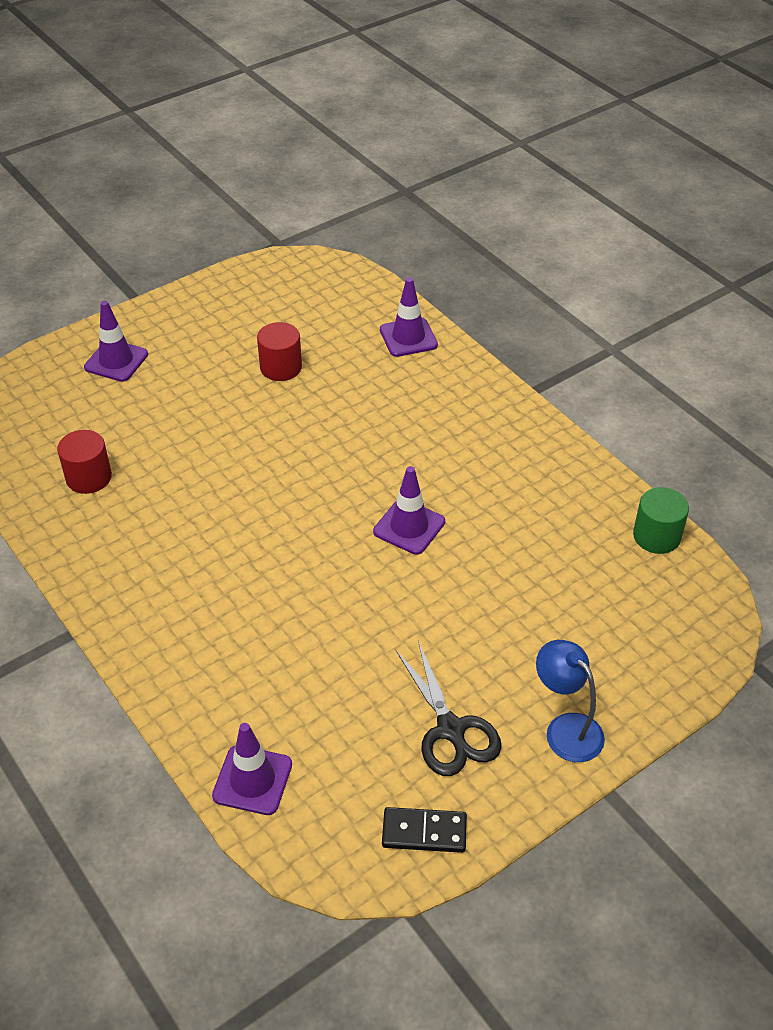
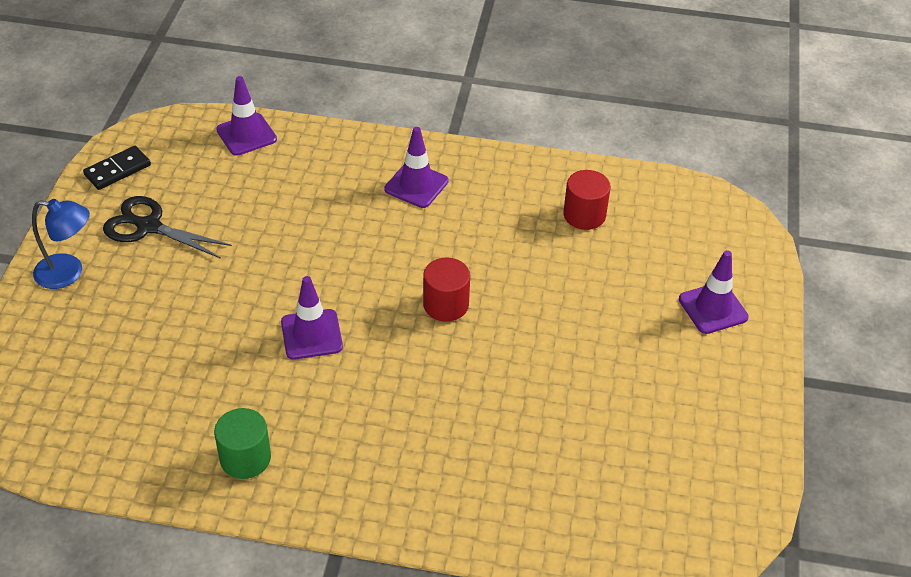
camera: 135 degrees right, 0 degrees up
(281, 367) = (582, 399): red cylinder -> red cylinder (446, 304)
(408, 337) = (516, 521): purple traffic cone -> purple traffic cone (416, 185)
(656, 536) = (95, 465): green cylinder -> green cylinder (245, 458)

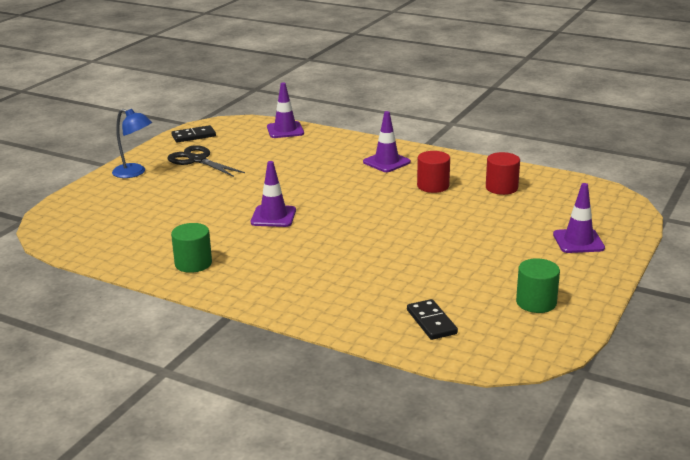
camera: 20 degrees right, 20 degrees down
(446, 304) = (375, 215): red cylinder -> red cylinder (433, 186)
(595, 505) = (431, 322): none -> black domino
(703, 439) = (536, 302): none -> green cylinder

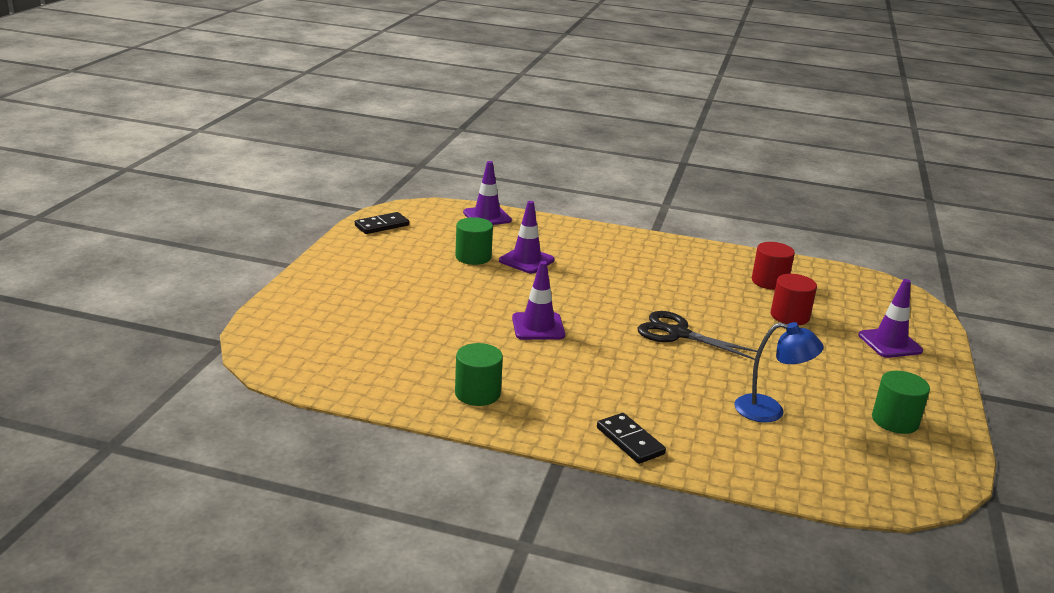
camera: 15 degrees left, 0 degrees up
(134, 173) = (335, 275): blue lamp -> blue lamp (770, 411)
(197, 160) = (404, 256): black scissors -> black scissors (677, 333)
(253, 162) = (473, 257): none -> green cylinder
(386, 162) = (626, 254): purple traffic cone -> purple traffic cone (526, 260)
(431, 322) = (799, 453): black domino -> black domino (630, 441)
(433, 186) = (695, 282): red cylinder -> red cylinder (789, 316)

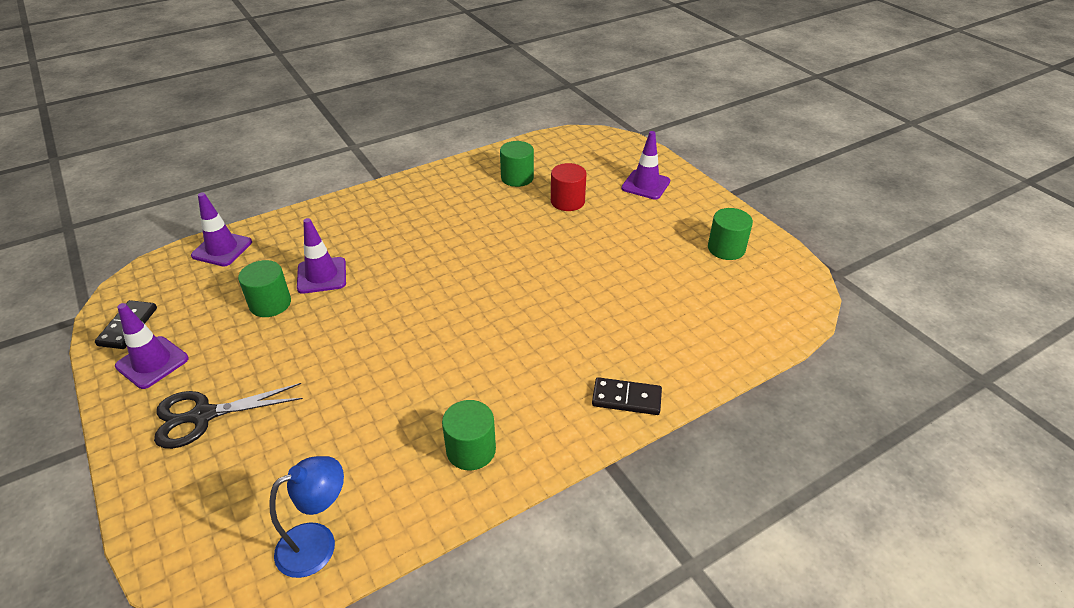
camera: 45 degrees left, 15 degrees up
(538, 327) = (423, 340): purple traffic cone -> purple traffic cone (152, 362)
(677, 333) = (524, 270): black scissors -> black scissors (202, 416)
(769, 281) = (517, 178): red cylinder -> green cylinder
(770, 411) = (662, 296): blue lamp -> blue lamp (318, 543)

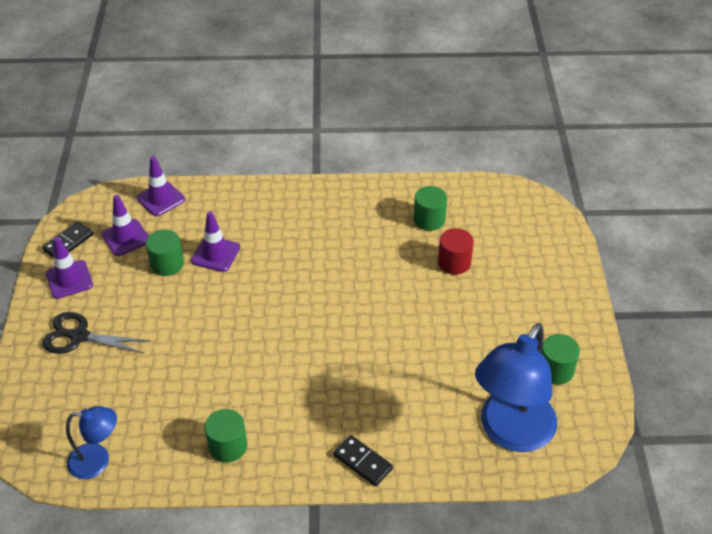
camera: 30 degrees right, 5 degrees up
(645, 185) = (538, 273): purple traffic cone -> purple traffic cone (126, 237)
(736, 312) = (510, 433): none -> blue lamp

